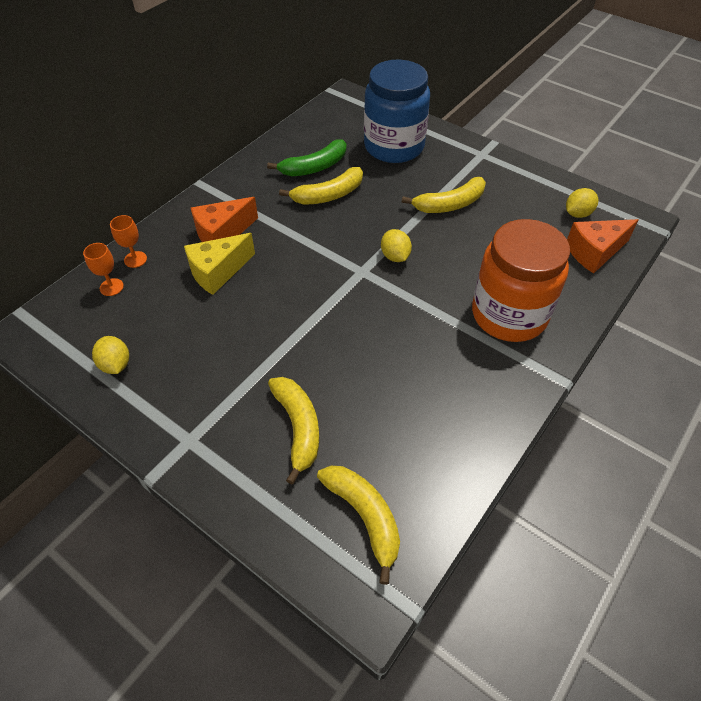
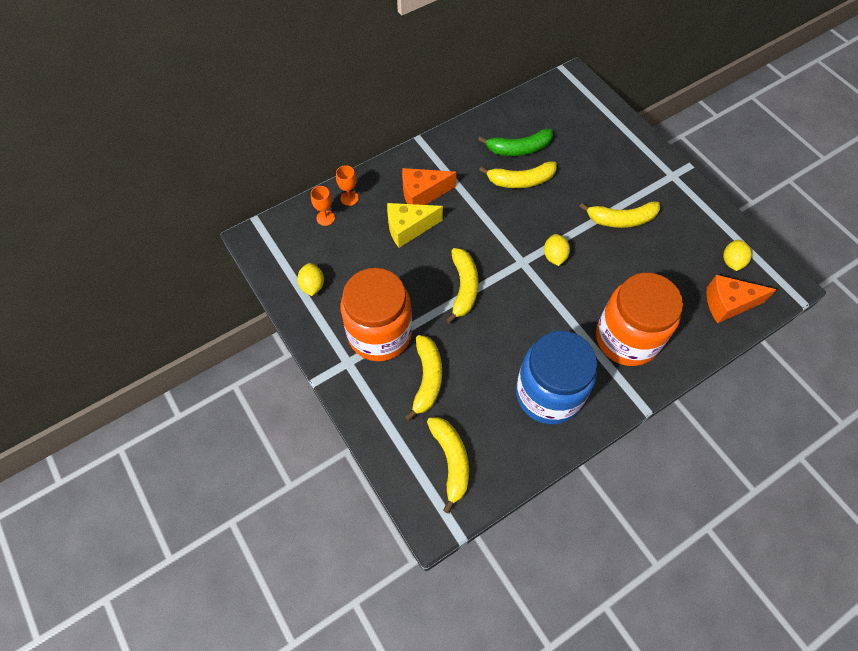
camera: 20 degrees right, 10 degrees up
(220, 394) = (379, 334): none -> orange jar
(305, 315) = (463, 287): none -> yellow banana
(394, 147) = (596, 146): blue jar -> blue jar (548, 394)
(577, 214) = (732, 262): yellow lemon -> yellow lemon turned 60 degrees counterclockwise

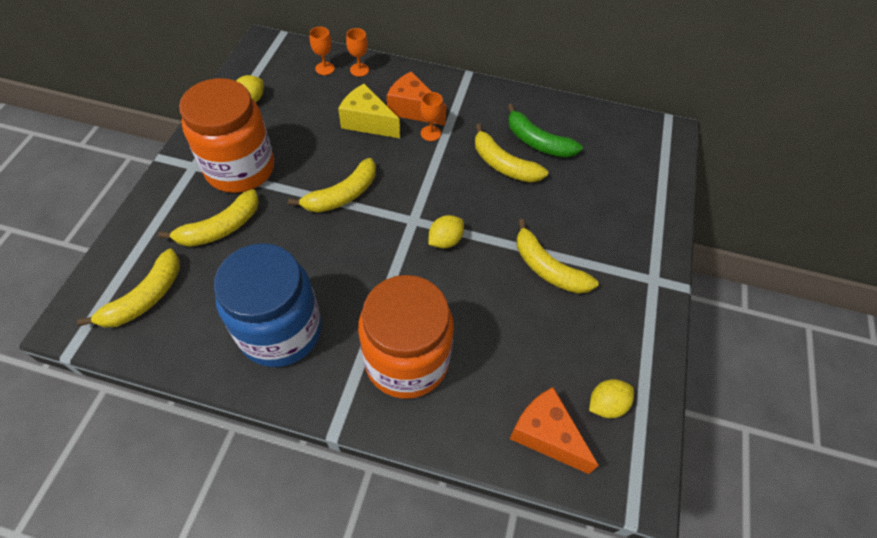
camera: 45 degrees right, 5 degrees down
(455, 200) = (430, 133): none -> orange goblet

